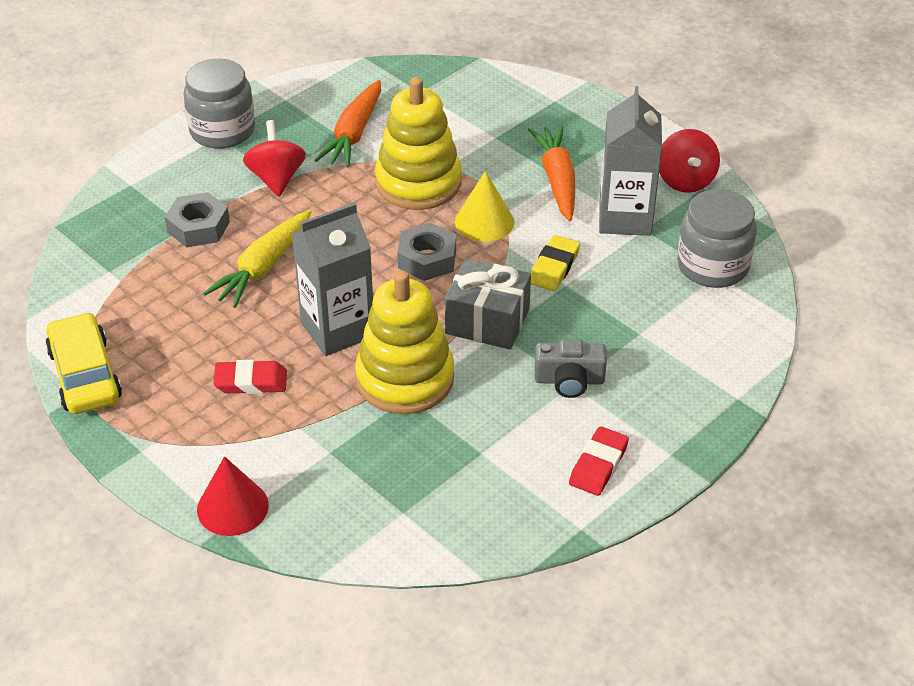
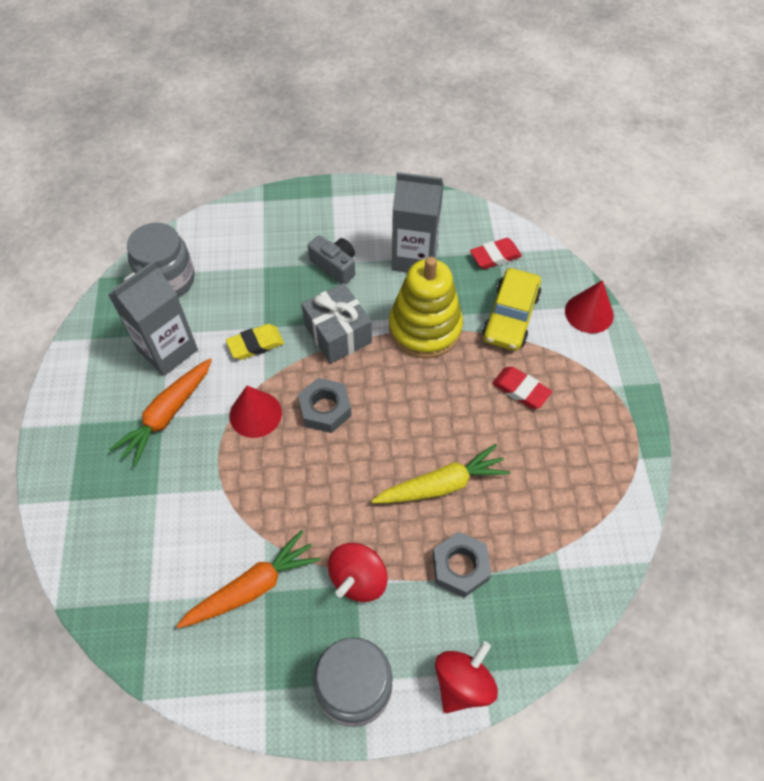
camera: 140 degrees left, 15 degrees up
(85, 375) = (630, 472): yellow car -> yellow car (510, 316)
(337, 330) = (434, 392): grey carton -> grey carton (414, 257)
(418, 183) = (260, 488): yellow stacking toy -> none
(484, 221) = (255, 414): yellow cone -> red cone
(598, 465) = (373, 213): red eraser -> red eraser (495, 256)
(685, 180) = (93, 351): red spinning top -> red spinning top (463, 683)

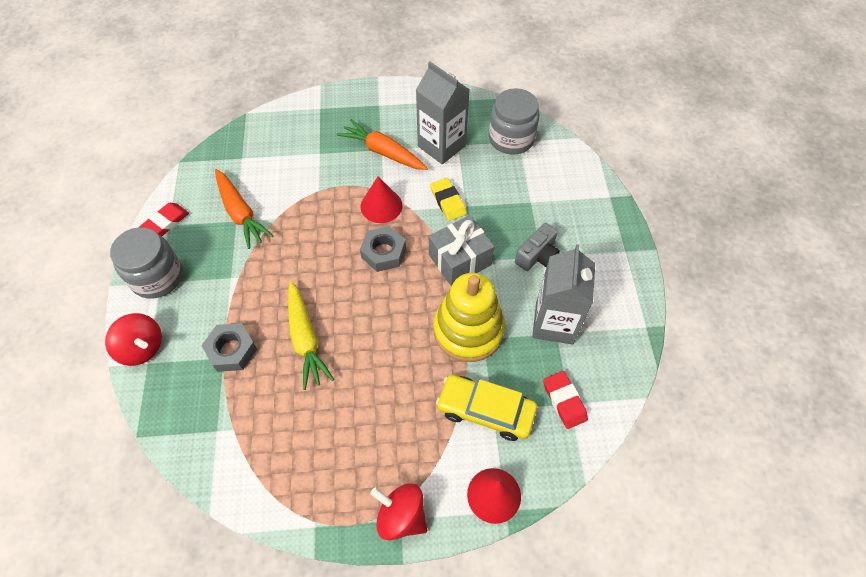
camera: 90 degrees right, 0 degrees up
(358, 579) = (234, 278): red spinning top -> red spinning top (401, 516)
(520, 390) = (397, 413): red eraser -> red eraser (165, 223)

